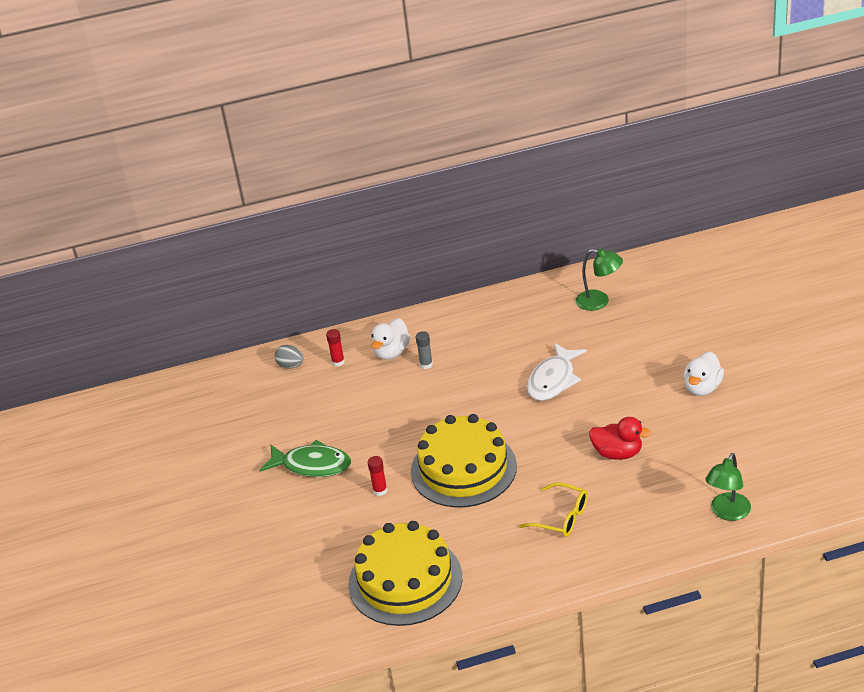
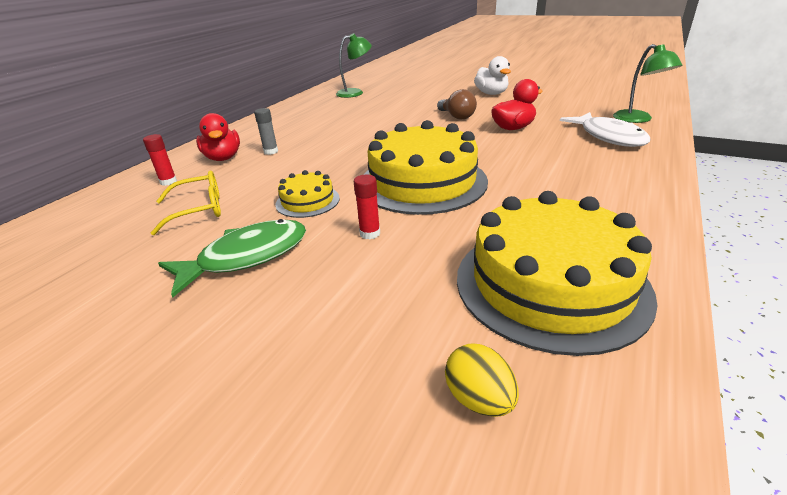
camera: 50 degrees left, 5 degrees down
(290, 366) = (106, 204): grey egg -> none
(307, 598) = (479, 399): none -> yellow egg
(384, 440) = (307, 201): none -> yellow cake
(391, 352) = (223, 158): white duck -> red duck
(553, 380) = (393, 122): white fish -> white fish (608, 137)
(561, 517) = (560, 167): yellow glasses -> yellow glasses (198, 210)
(609, 406) = (456, 116): none -> brown light bulb

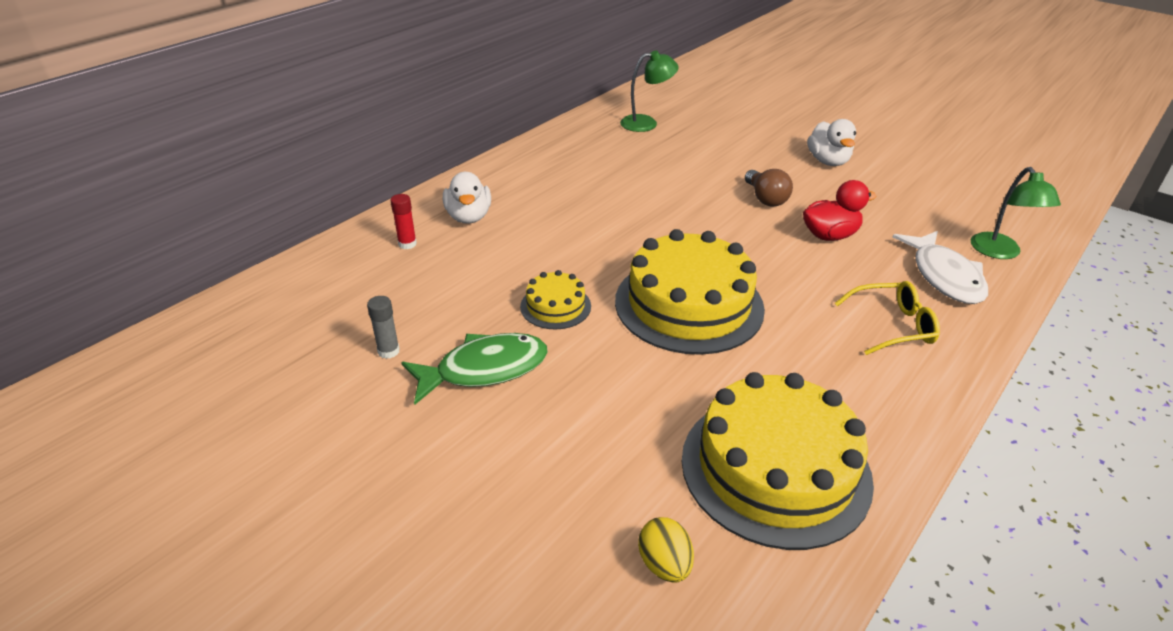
camera: 10 degrees right, 5 degrees up
(198, 210) = (439, 294): yellow glasses -> yellow glasses (892, 326)
(223, 158) = (469, 217): red duck -> white duck
(271, 151) = (524, 217): grey glue stick -> grey glue stick (388, 351)
(370, 233) = (613, 366): red glue stick -> none

